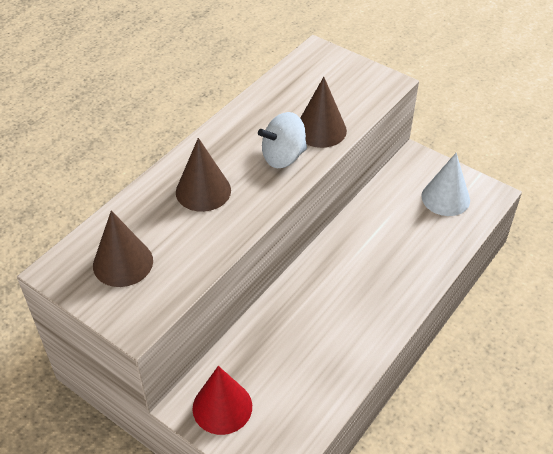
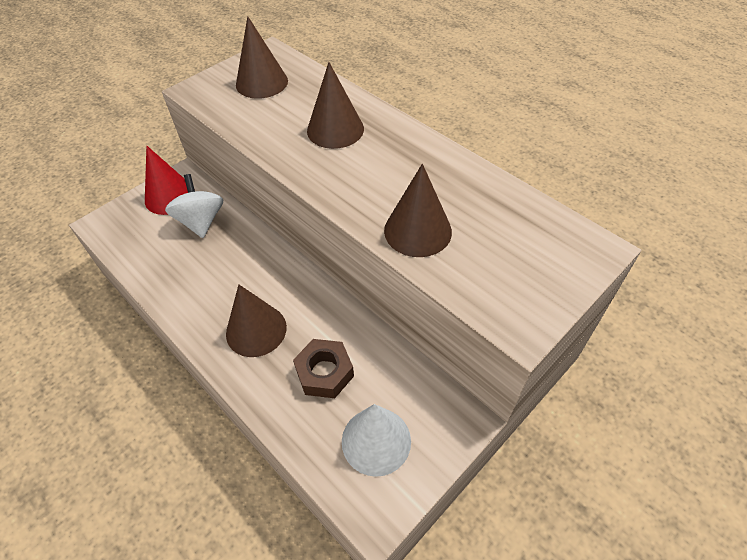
camera: 100 degrees right, 5 degrees up
(283, 157) = (373, 192): white spinning top -> white spinning top (201, 221)
(378, 283) = (256, 330): none -> brown cone
(403, 232) = (324, 372): none -> brown nut

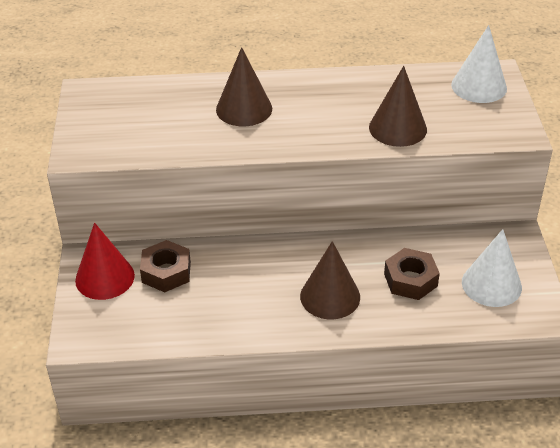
camera: 50 degrees left, 10 degrees down
(201, 221) = (166, 272): white spinning top -> brown nut
(262, 82) = (126, 114): brown cone -> none
(555, 249) = (479, 86): none -> white cone

